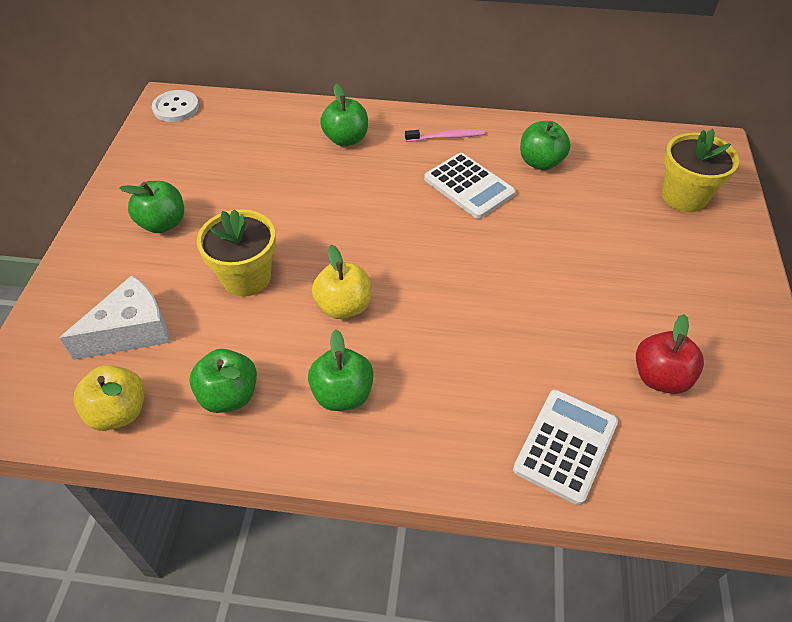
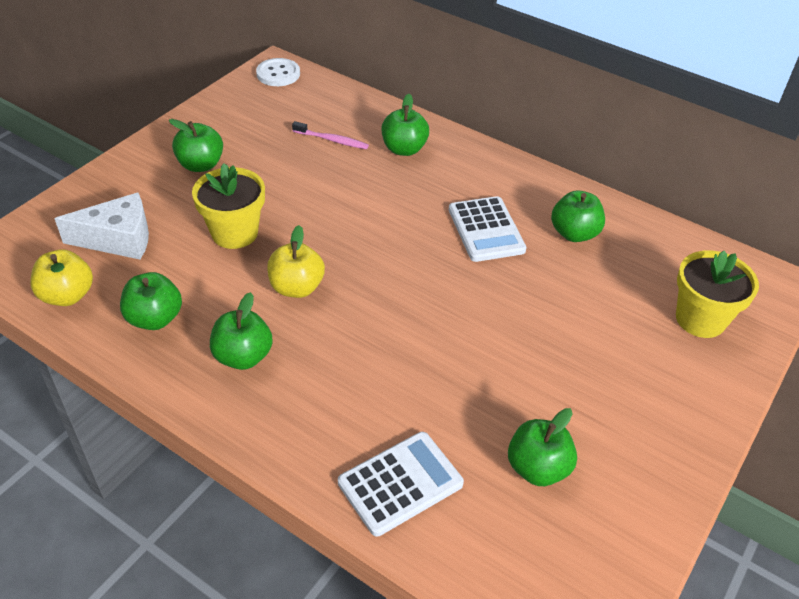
camera: 25 degrees right, 5 degrees down
(446, 137) = (499, 179): pink toothbrush -> pink toothbrush (332, 140)
(660, 377) = (537, 468): red apple -> green apple

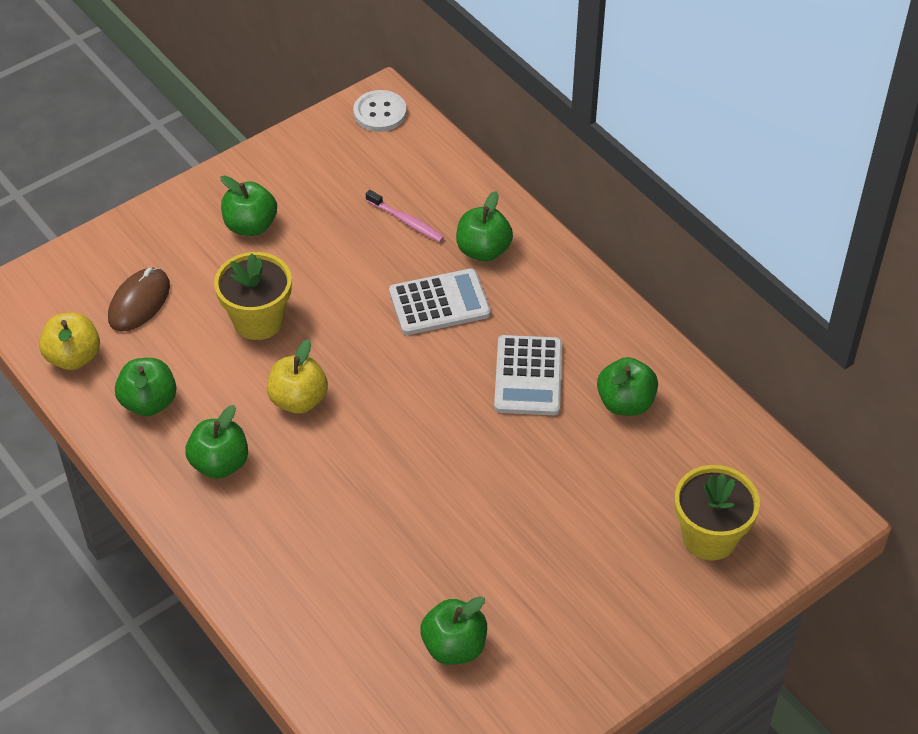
camera: 20 degrees right, 5 degrees up
(118, 239) = (139, 302): white cheese -> brown mouse
(400, 483) = (319, 626): white calculator -> white calculator (439, 303)

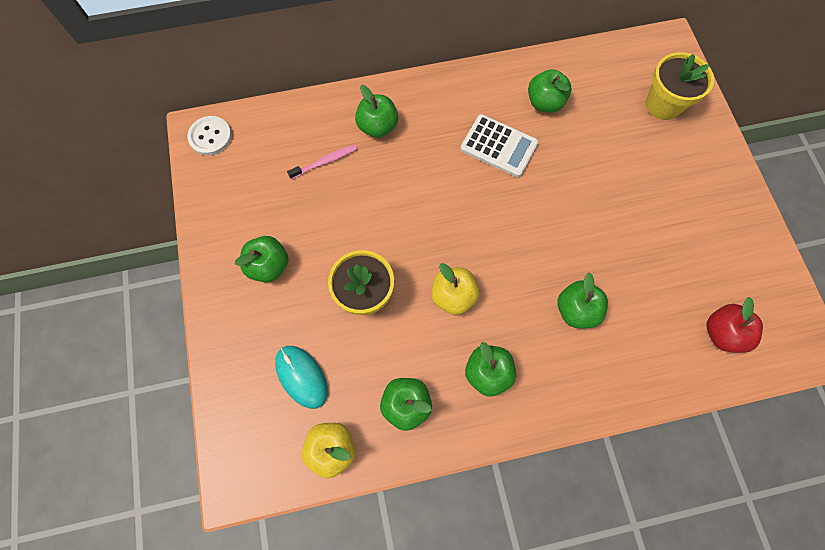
camera: 65 degrees left, 20 degrees up
(139, 302) = (301, 376): brown mouse -> turquoise mouse
(389, 693) = (722, 333): none -> red apple
(439, 303) = (410, 172): white calculator -> none
(454, 646) = (697, 279): green apple -> green apple (576, 310)

